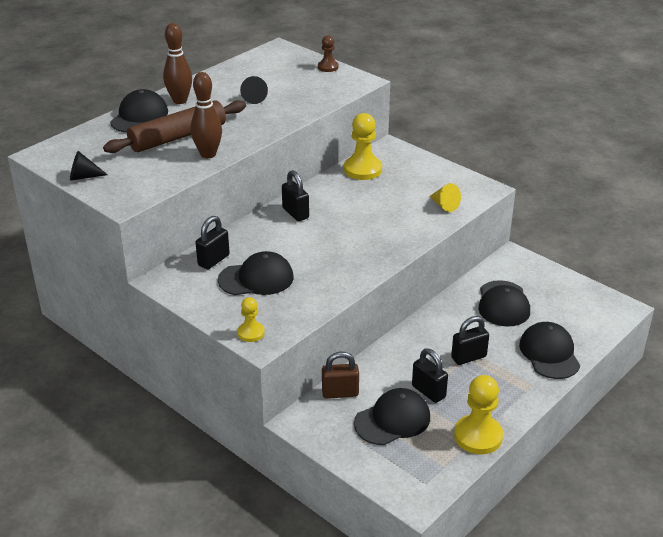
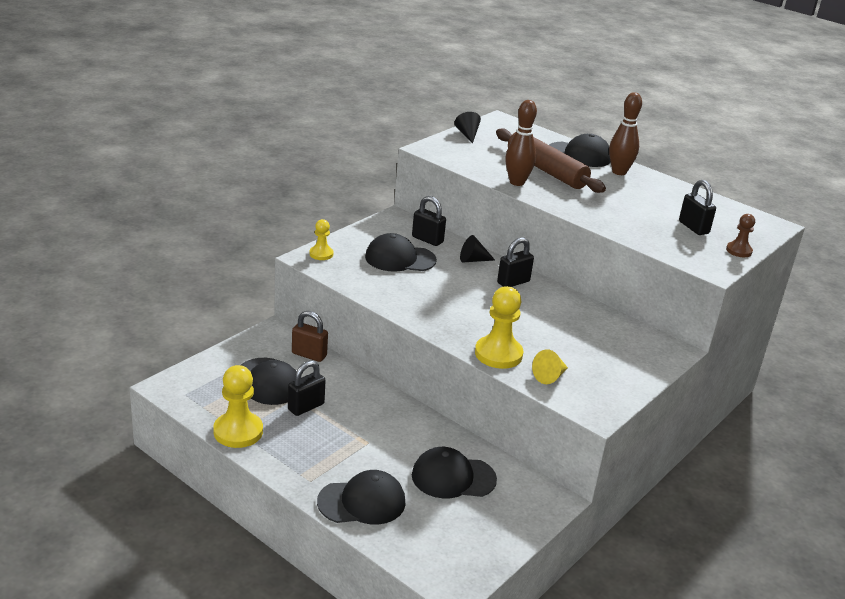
camera: 85 degrees right, 5 degrees down
(254, 98) = (640, 207): black cone -> black cone (473, 260)
(256, 279) = (400, 258): black cap -> black cap turned 105 degrees clockwise
(340, 393) = (309, 355): brown padlock -> brown padlock turned 60 degrees counterclockwise
(362, 169) = (613, 327): yellow pawn -> yellow pawn (498, 354)
(468, 357) = (357, 439): black padlock -> black padlock (693, 227)

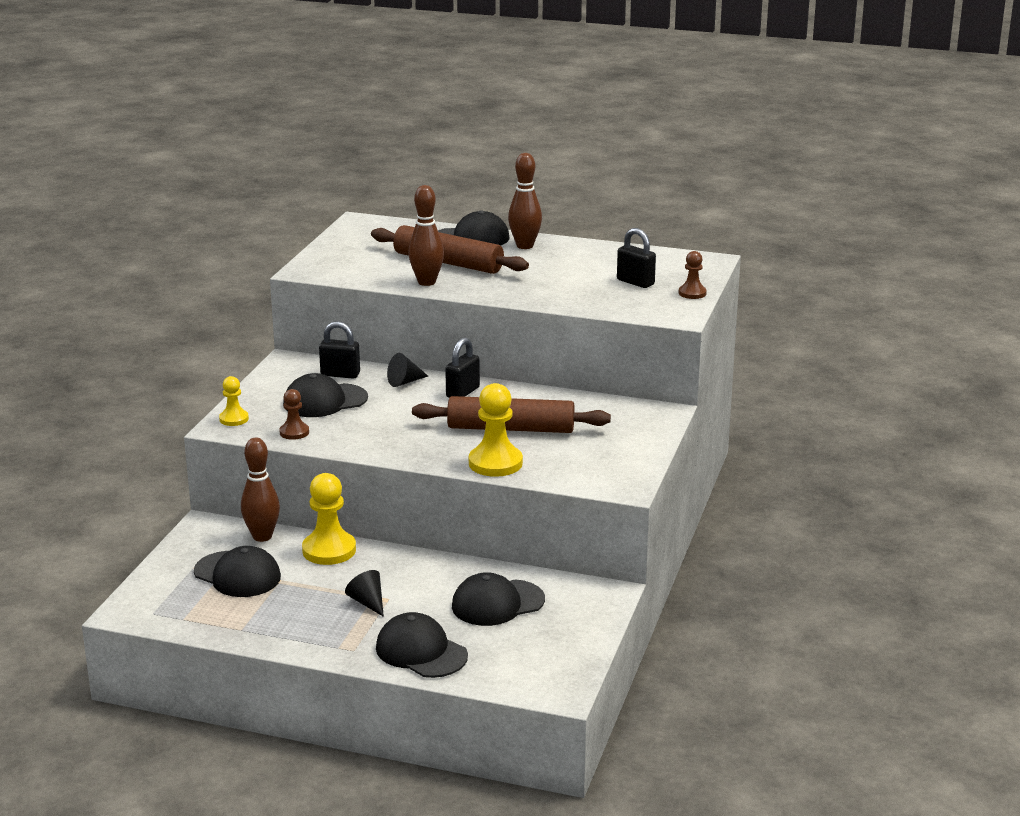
camera: 20 degrees left, 5 degrees down
(238, 432) = (241, 630): yellow pawn -> yellow pawn (329, 550)
(306, 407) = (297, 586): black padlock -> none
(309, 355) = (262, 536): brown padlock -> brown bowling pin
(358, 278) = (294, 432): none -> brown pawn
(362, 502) = (421, 652): black cap -> black cap turned 105 degrees counterclockwise
(467, 134) = (335, 245): black cone -> black cone (367, 602)
(531, 326) = (510, 429): none -> brown rolling pin
(550, 376) = (560, 469): yellow cone -> none

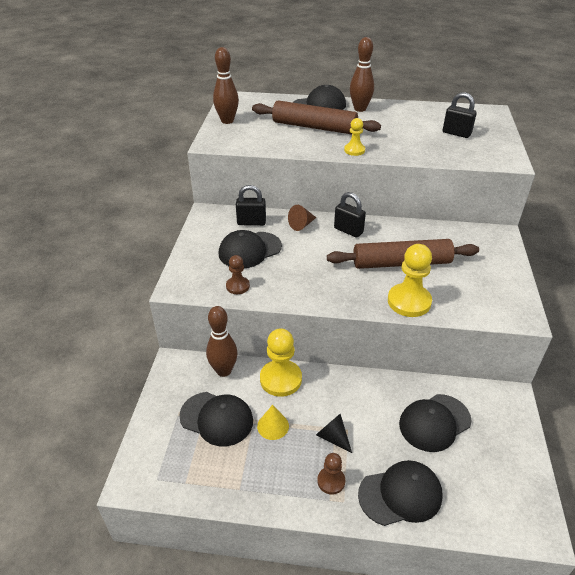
camera: 10 degrees left, 15 degrees up
(234, 419) = (185, 277): yellow pawn -> yellow pawn (354, 150)
(301, 587) = (273, 426): none -> yellow cone
(405, 382) = (301, 225): black cone -> brown cone
(421, 652) = (400, 494): black cap -> black cap turned 135 degrees clockwise
(426, 282) = (308, 146): brown bowling pin -> brown bowling pin (227, 121)
(463, 392) = (348, 230): black padlock -> black padlock turned 75 degrees counterclockwise
(692, 293) = (502, 139): brown pawn -> brown pawn (331, 481)

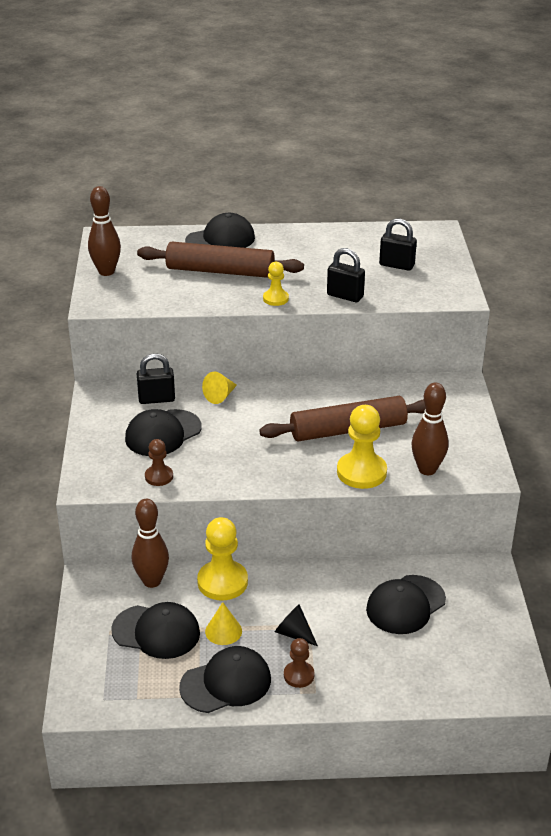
camera: 10 degrees left, 5 degrees down
(301, 225) = (220, 396): brown cone -> yellow cone
(348, 230) = (279, 397): black padlock -> black padlock (345, 296)
(360, 109) = (273, 240): brown bowling pin -> brown bowling pin (427, 469)
(400, 494) = (375, 678): black cap -> black cap (226, 683)

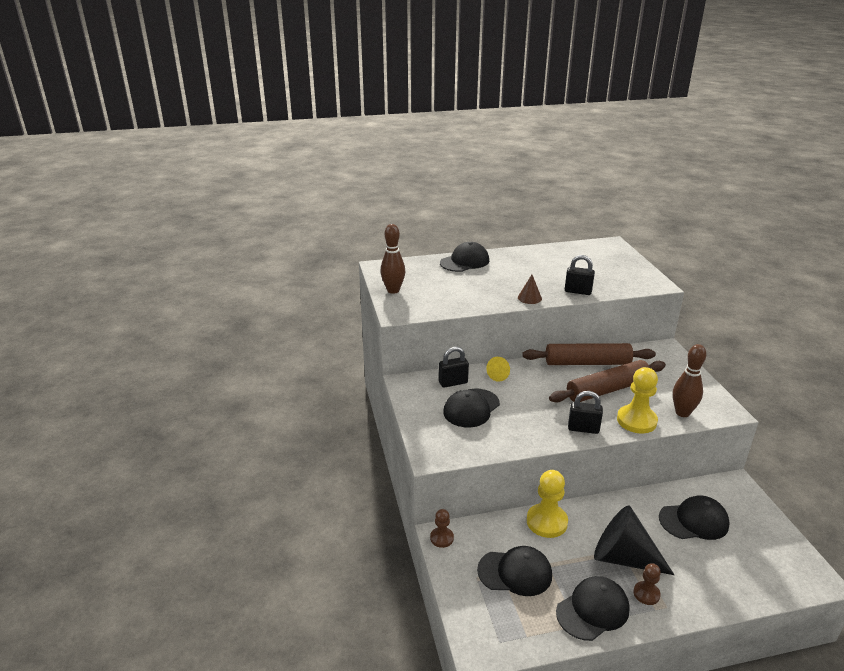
camera: 10 degrees left, 5 degrees down
(152, 581) = (491, 529): brown bowling pin -> none
(159, 476) = (485, 443): brown pawn -> brown pawn (442, 538)
(220, 271) = (477, 283): brown rolling pin -> brown rolling pin (587, 363)
(223, 631) = (568, 564): yellow cone -> none
(275, 299) = (529, 298): yellow pawn -> brown cone
(294, 633) = (623, 557): black cone -> black cone, size x2.10
(396, 265) = (600, 268): black padlock -> black padlock (583, 429)
(405, 605) = (694, 521): black cap -> black cap turned 135 degrees counterclockwise

